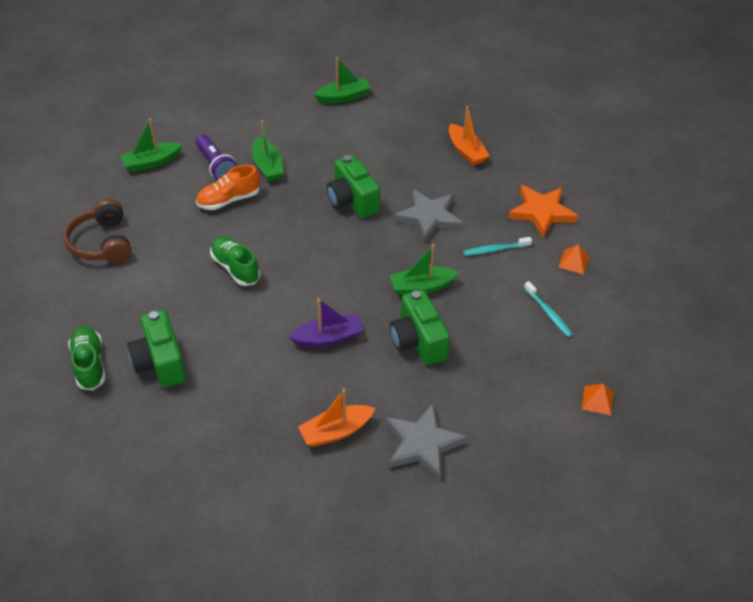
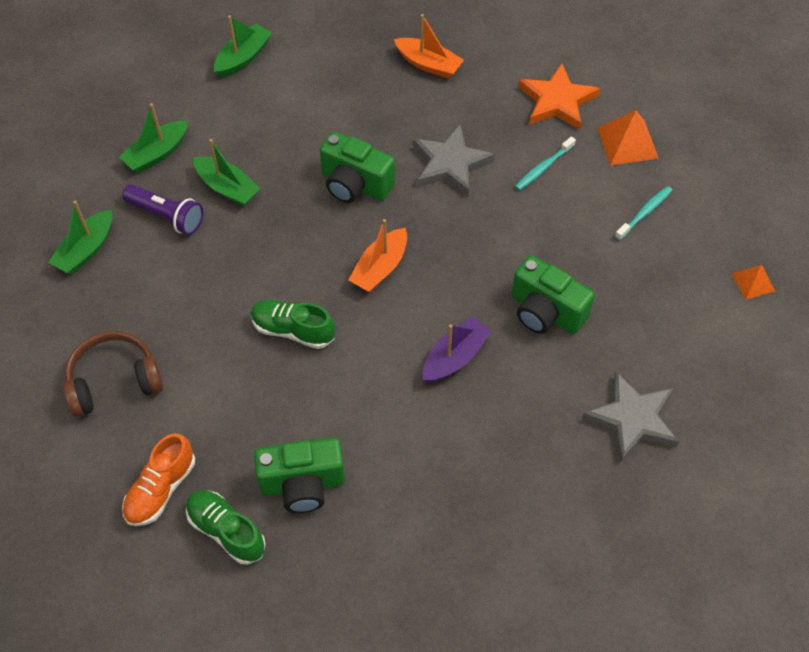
camera: 30 degrees left, 10 degrees up
(102, 243) = (114, 381): brown headphones -> brown headphones turned 120 degrees clockwise
(160, 363) = (303, 484): green camera -> green camera turned 45 degrees counterclockwise
(229, 200) = (217, 252): orange shoe -> orange shoe (161, 489)
(336, 431) = (542, 454): orange boat -> orange boat (380, 268)
(421, 286) = (503, 248): green boat -> green boat (157, 153)
(548, 313) = (644, 213): turquoise toothbrush -> turquoise toothbrush turned 75 degrees counterclockwise
(574, 262) = (627, 143): orange pyramid -> orange pyramid, size x1.65

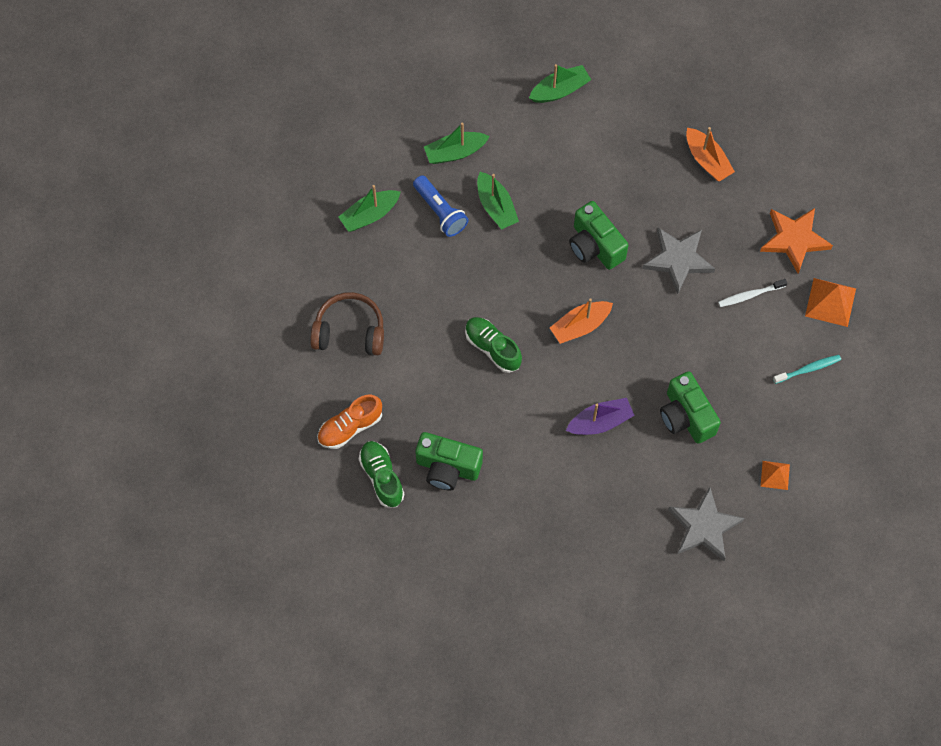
camera: 25 degrees right, 10 degrees up
(167, 216) = (440, 212): purple flashlight -> blue flashlight
(543, 168) = (750, 295): turquoise toothbrush -> white toothbrush
(753, 282) = (858, 463): orange pyramid -> orange pyramid (775, 475)

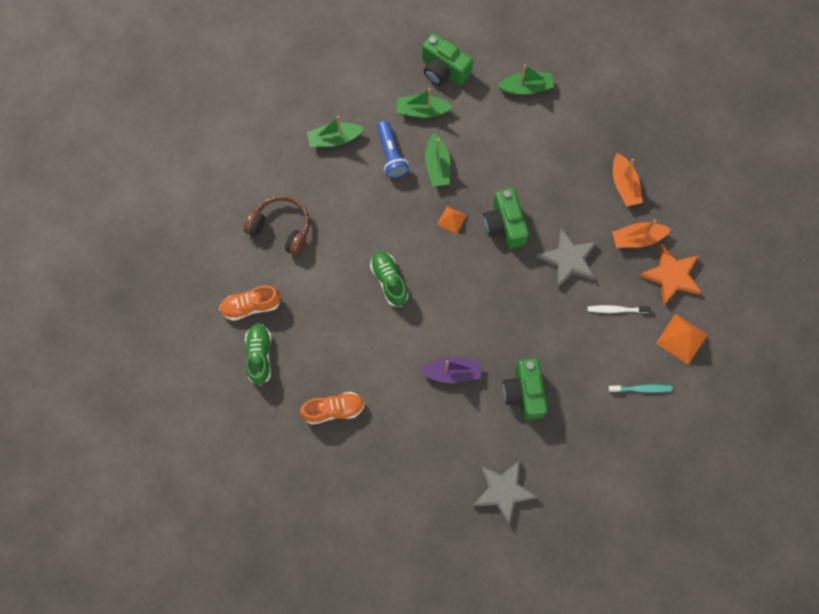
camera: 20 degrees right, 5 degrees up
(447, 468) = (314, 367): green camera -> green camera (443, 70)
(487, 506) = (333, 410): none -> orange shoe
(580, 326) = (467, 287): orange boat -> orange boat (637, 238)
(775, 475) = (578, 469): orange pyramid -> orange pyramid (451, 220)

